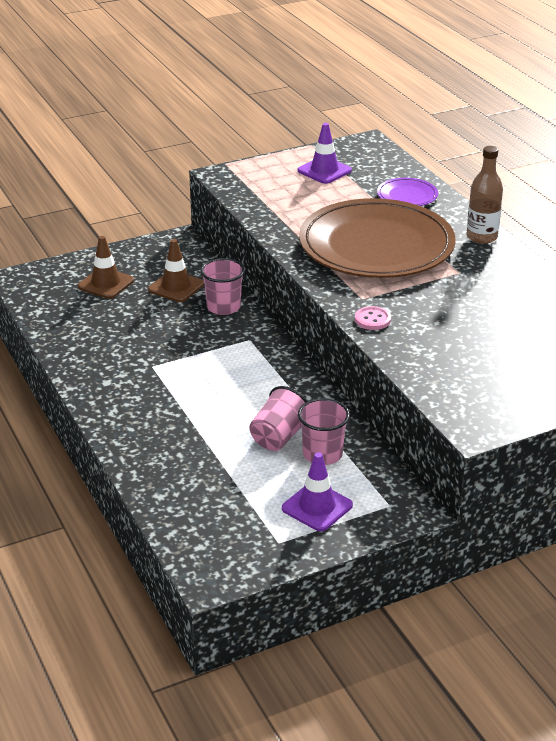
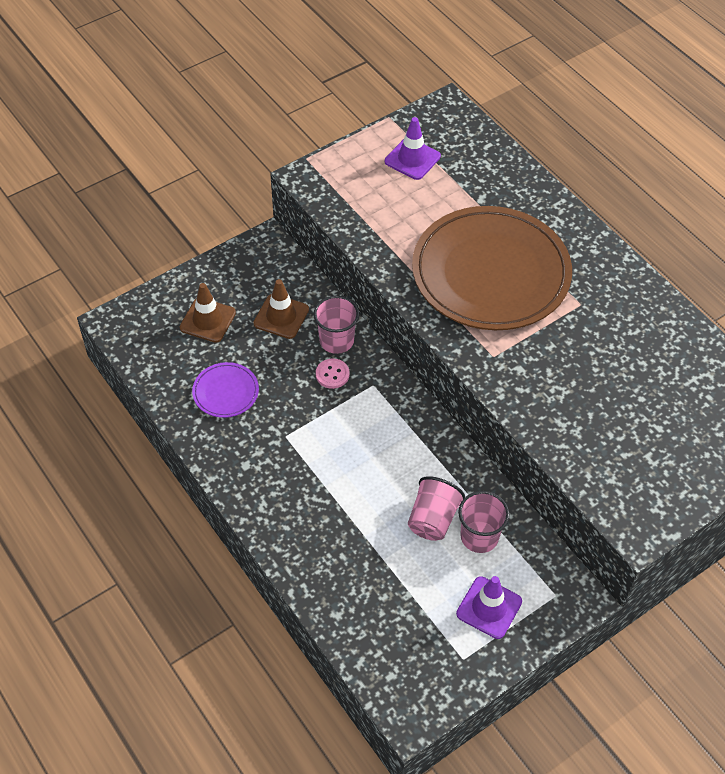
camera: 10 degrees left, 20 degrees up
(372, 319) = (510, 387): pink button -> pink button (332, 374)
(407, 195) = (505, 190): purple plate -> purple plate (225, 392)
(481, 237) = (592, 247): brown bottle -> none

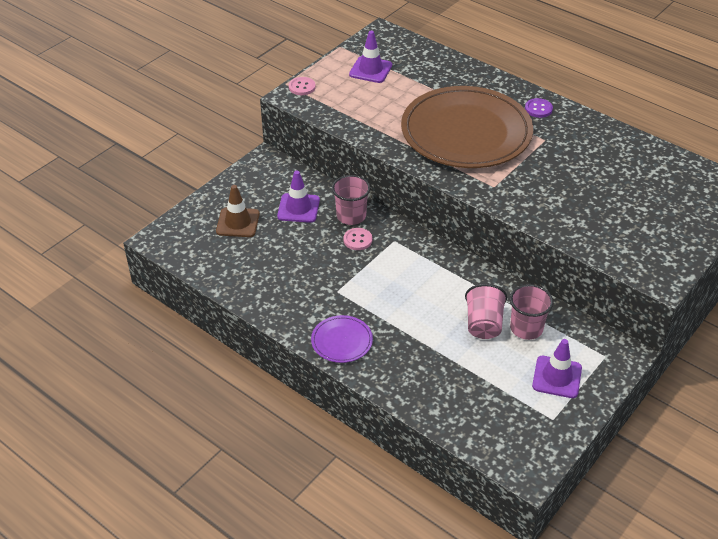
camera: 15 degrees left, 10 degrees down
(225, 392) = (274, 270): purple plate -> purple plate (342, 341)
(281, 316) = (298, 208): brown traffic cone -> purple traffic cone
(323, 167) = (302, 87): none -> pink button
(591, 258) = (538, 109): none -> purple button

